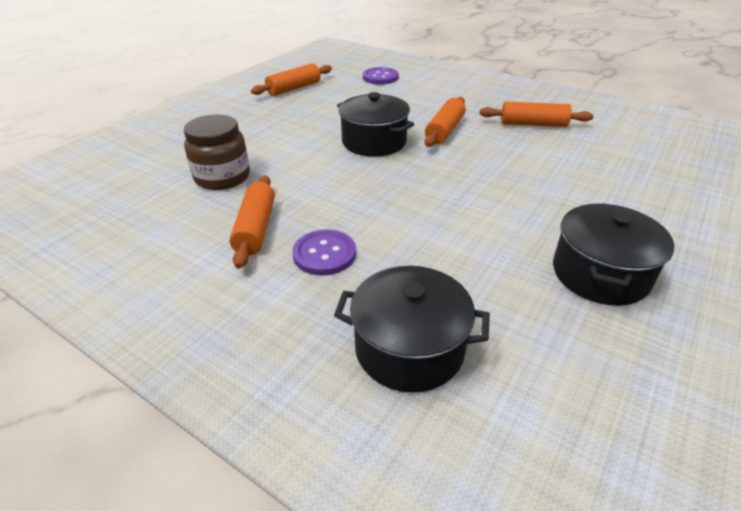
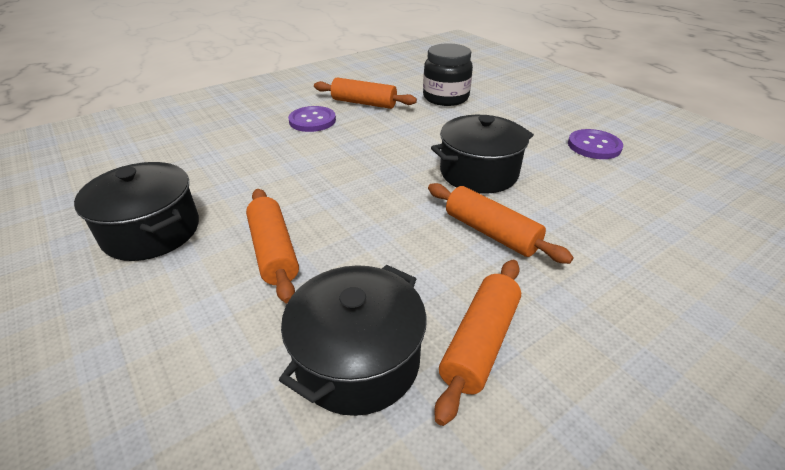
camera: 110 degrees right, 0 degrees up
(222, 177) = (445, 98): brown jar -> black jar
(294, 88) = (658, 148): orange rolling pin -> orange rolling pin (274, 251)
(380, 77) = (721, 226): purple button -> purple button (594, 146)
(409, 348) = (202, 131): black pot -> black pot (357, 360)

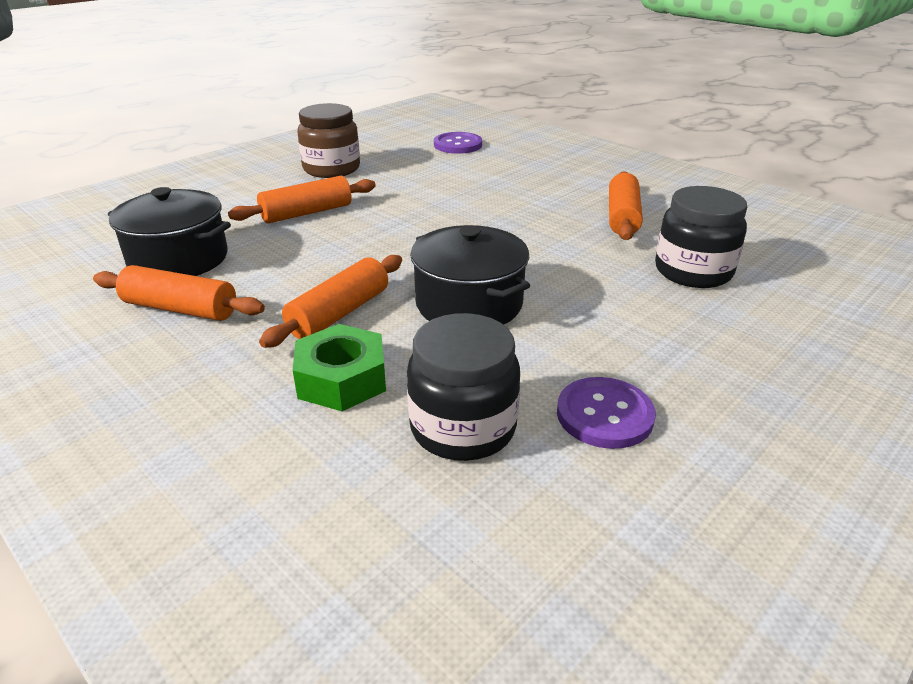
camera: 80 degrees right, 5 degrees down
(151, 231) = (331, 169): black pot -> brown jar
(312, 121) = (551, 195): purple button -> purple button (458, 145)
(582, 233) = (342, 379): none -> green nut
(620, 189) = (463, 428): none -> black jar

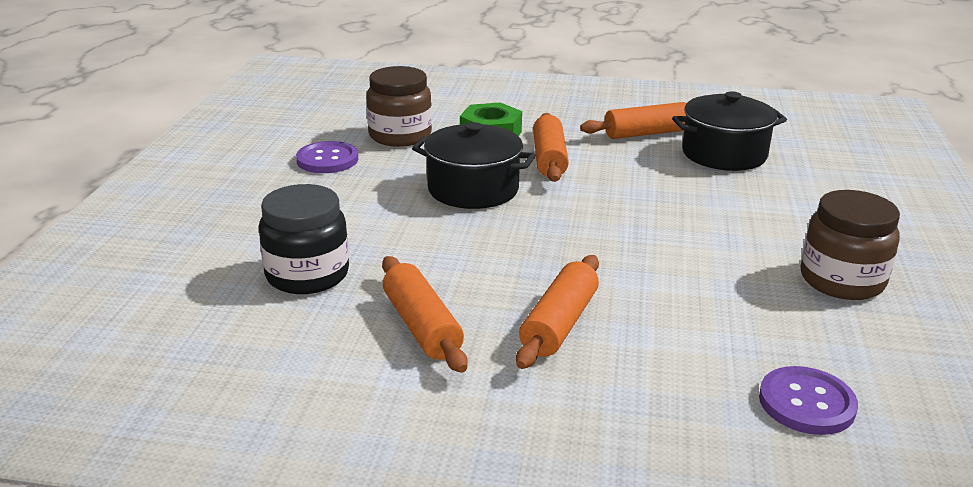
camera: 145 degrees right, 5 degrees down
(307, 213) = (731, 217): orange rolling pin -> orange rolling pin (559, 324)
(463, 428) = (400, 136): black jar -> brown jar

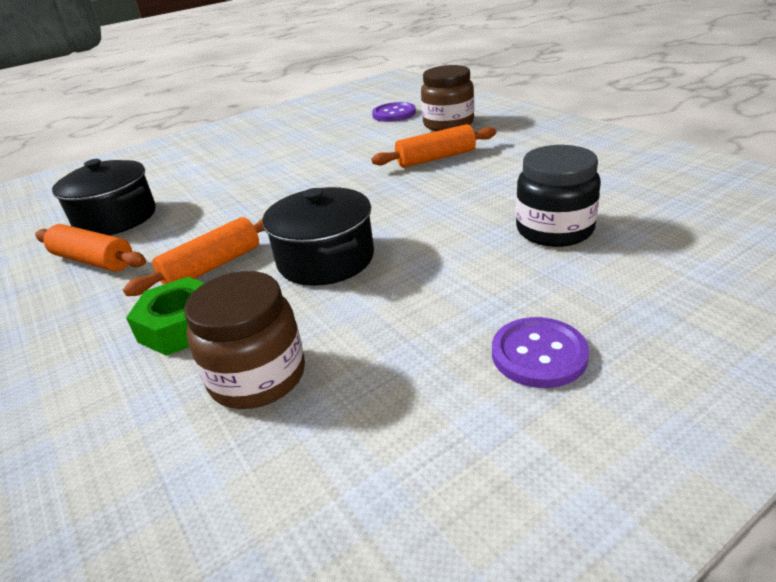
camera: 130 degrees left, 5 degrees up
(327, 160) = (393, 372): purple button -> purple button (539, 354)
(422, 326) = (511, 177): orange rolling pin -> none
(841, 280) = (276, 139): brown jar -> brown jar (448, 124)

